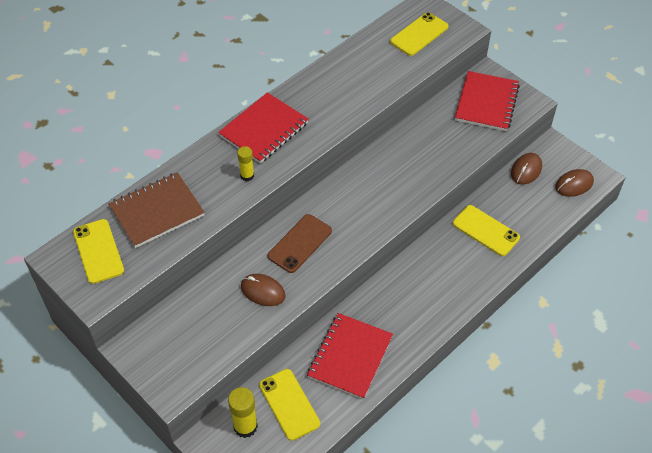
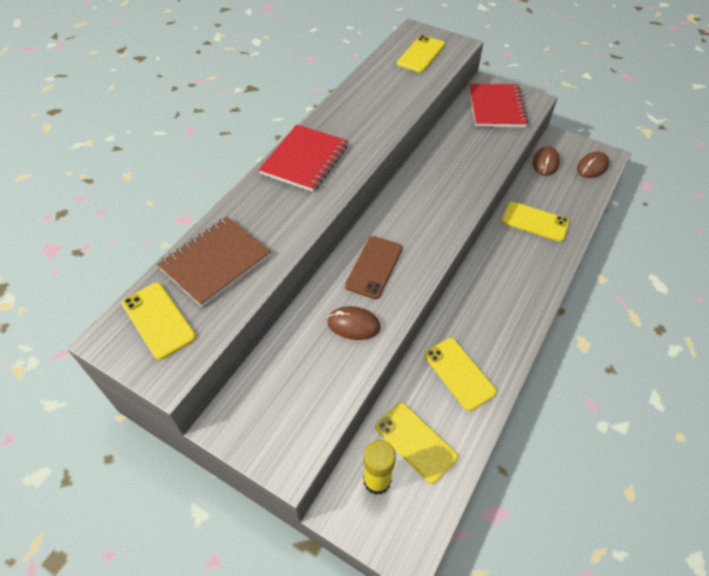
camera: 15 degrees left, 0 degrees up
(247, 175) = (303, 206): yellow glue stick -> none
(350, 357) = (459, 373): red notebook -> yellow phone

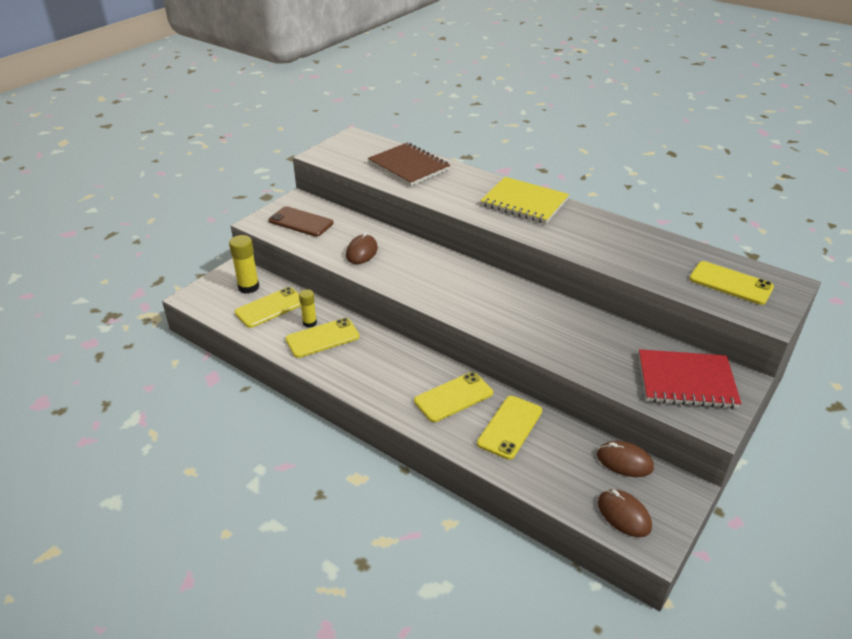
camera: 95 degrees right, 15 degrees down
(158, 320) = (362, 150): yellow phone -> yellow phone (453, 397)
(304, 160) = (524, 202): red notebook -> yellow notebook
(374, 267) = (420, 265): brown phone -> brown phone (301, 222)
(436, 391) = (309, 323): none -> yellow glue stick

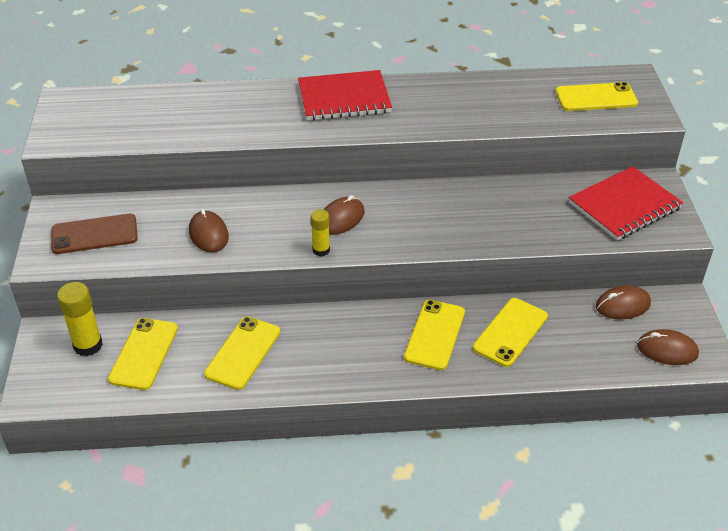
camera: 40 degrees left, 5 degrees up
(309, 323) = (209, 345): yellow glue stick -> yellow glue stick (321, 250)
(408, 166) = (177, 109): brown notebook -> none
(453, 283) = (341, 219): none -> brown mouse
(510, 427) = (510, 332): yellow phone -> yellow phone turned 45 degrees clockwise
(524, 202) = (344, 98): yellow notebook -> red notebook

